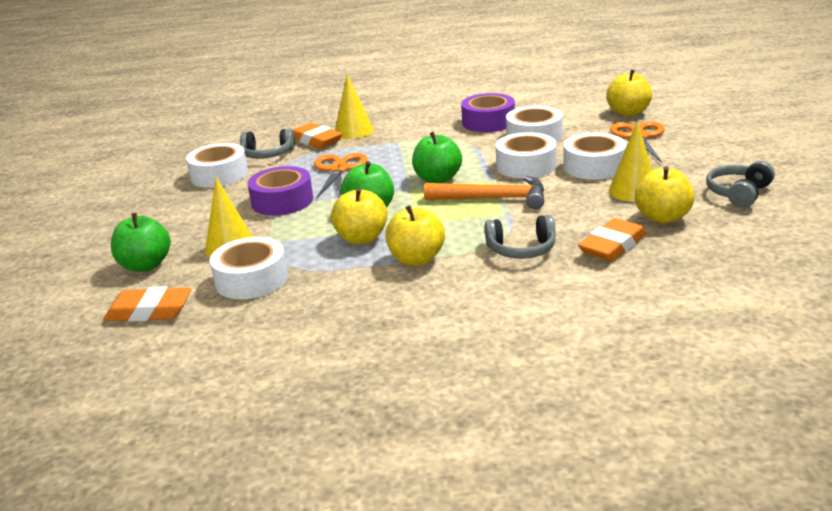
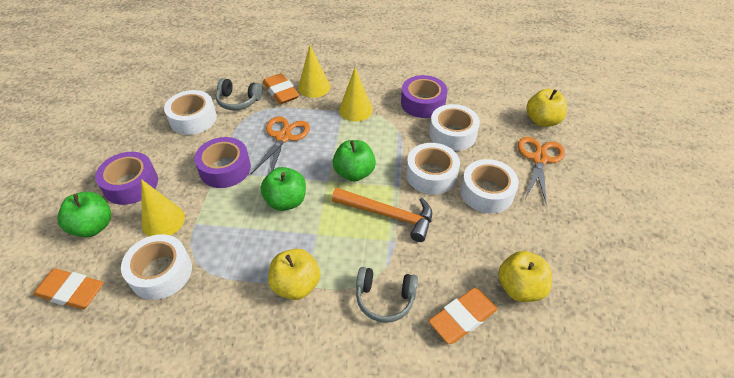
camera: 10 degrees right, 20 degrees up
(172, 230) = (131, 184): none -> purple tape
(362, 238) = (265, 240): yellow apple -> none
(633, 190) = (508, 238): yellow cone -> yellow cone (355, 110)
(738, 193) = (598, 271): grey headphones -> none

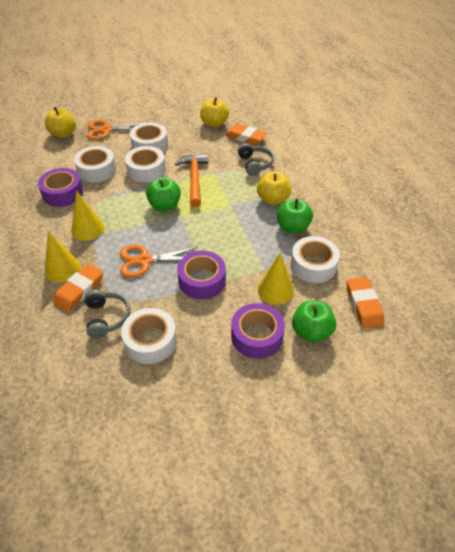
camera: 115 degrees left, 0 degrees up
(286, 201) = (213, 230): green apple -> green apple (293, 227)

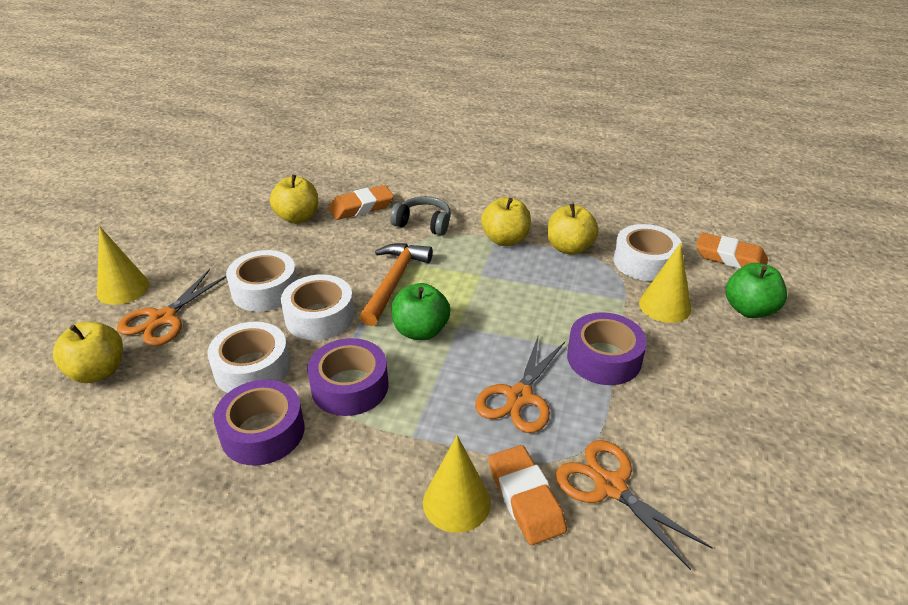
camera: 55 degrees left, 10 degrees down
(87, 229) = (388, 434): yellow cone -> yellow cone (123, 289)
(107, 318) = (610, 486): grey headphones -> orange scissors
(150, 341) = (686, 455): white tape -> none
(194, 179) = (394, 282): orange hammer -> orange hammer turned 75 degrees clockwise
(257, 336) = (732, 353): purple tape -> purple tape (350, 386)
(293, 227) = (569, 248): green apple -> yellow apple

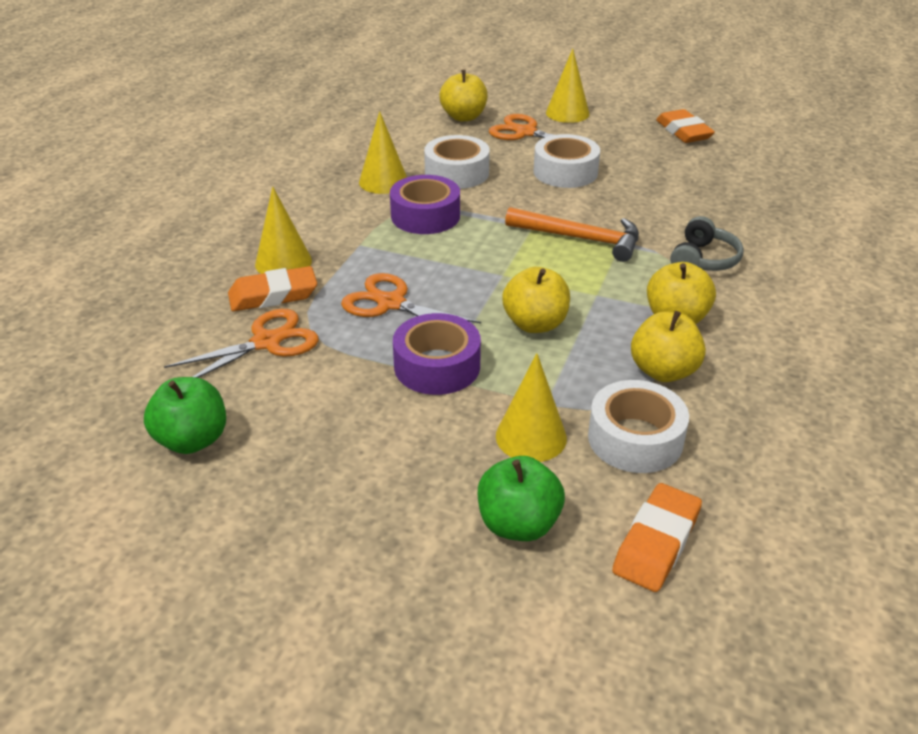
camera: 95 degrees right, 0 degrees up
(263, 432) = (383, 181): purple tape -> yellow cone
(297, 217) = (699, 182): yellow apple -> yellow apple (535, 324)
(320, 317) = (523, 199): white tape -> none
(361, 207) = (732, 219): orange eraser -> orange eraser (683, 132)
(421, 331) = (497, 252): green apple -> green apple (192, 440)

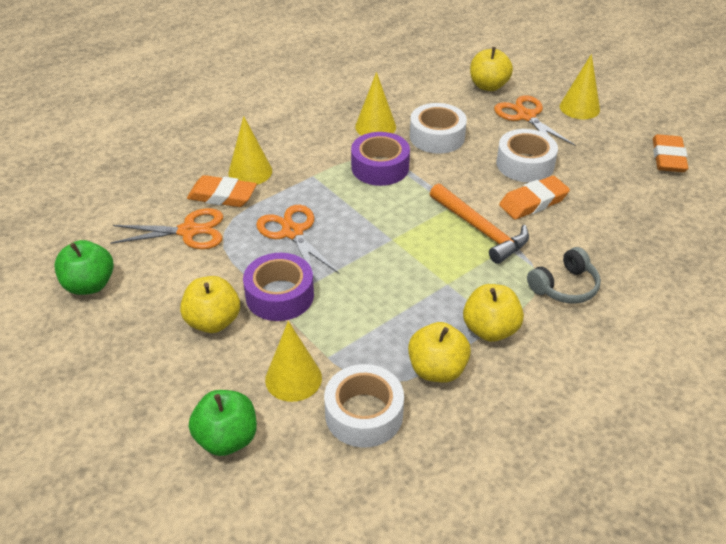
camera: 30 degrees right, 5 degrees up
(535, 324) = (378, 290): yellow apple -> yellow apple (213, 321)
(656, 542) = (303, 499): orange eraser -> orange eraser (533, 202)

